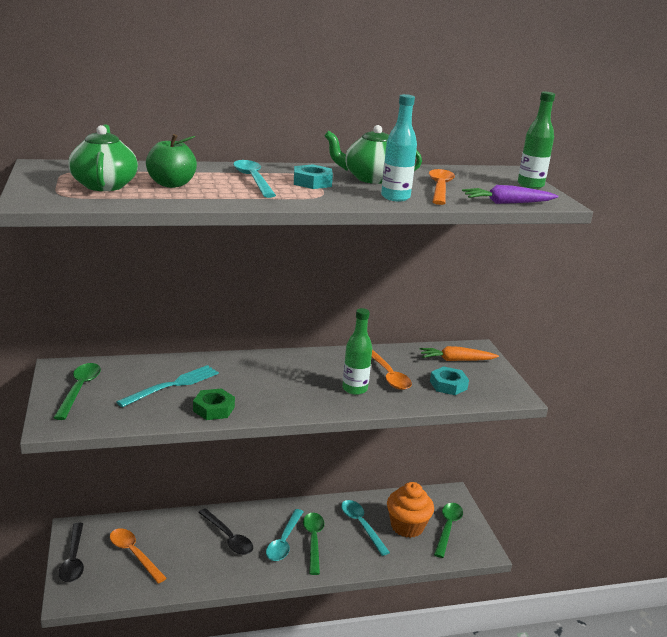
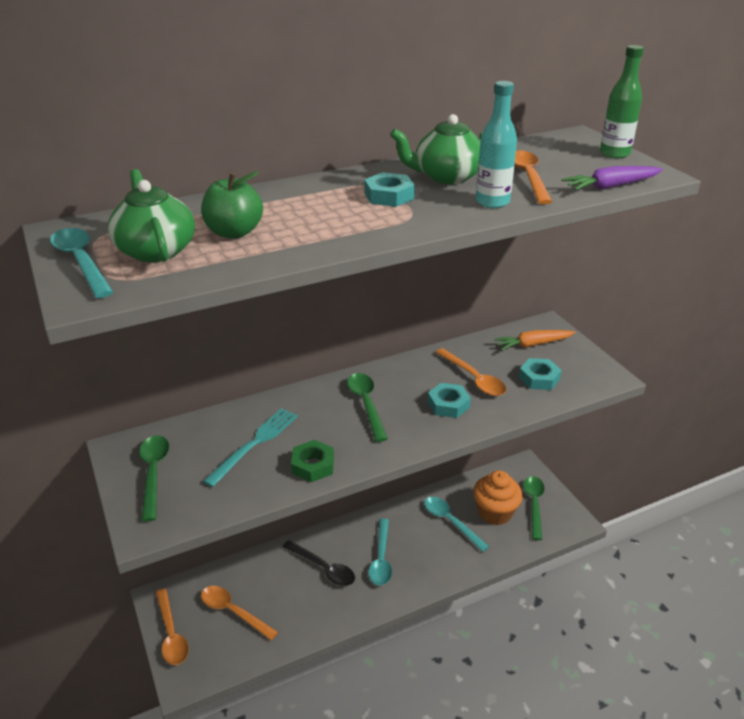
camera: 10 degrees left, 10 degrees up
(73, 559) = (171, 634): black spoon -> orange spoon
(253, 180) = (321, 205): turquoise spoon -> turquoise spoon (81, 262)
(313, 540) = (410, 551): green spoon -> green spoon (366, 404)
(354, 389) = (448, 404): green bottle -> turquoise nut

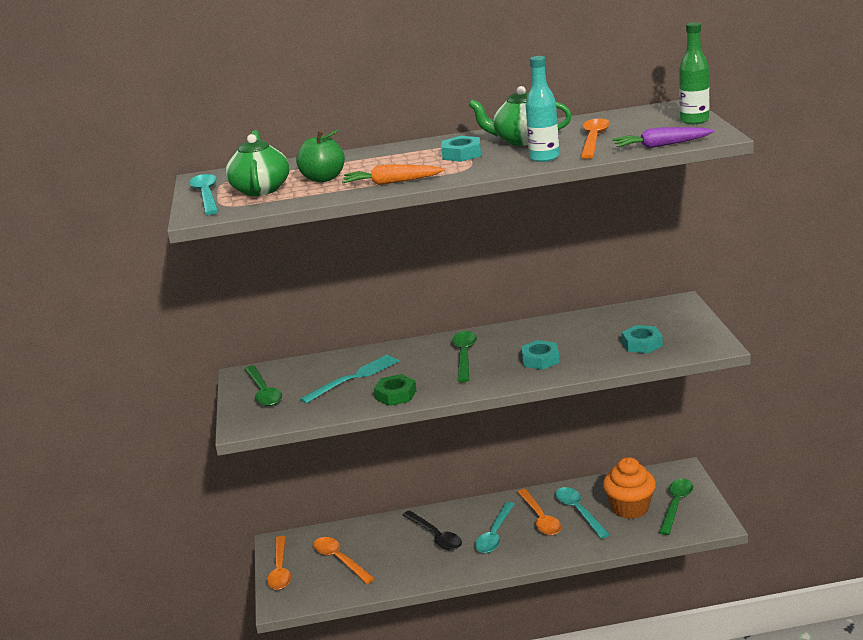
camera: 20 degrees right, 10 degrees down
(154, 473) = (263, 392): green spoon -> green spoon turned 150 degrees clockwise
(474, 379) = (577, 341): orange spoon -> orange spoon (540, 518)
(533, 344) = (654, 317): orange carrot -> orange carrot (391, 182)

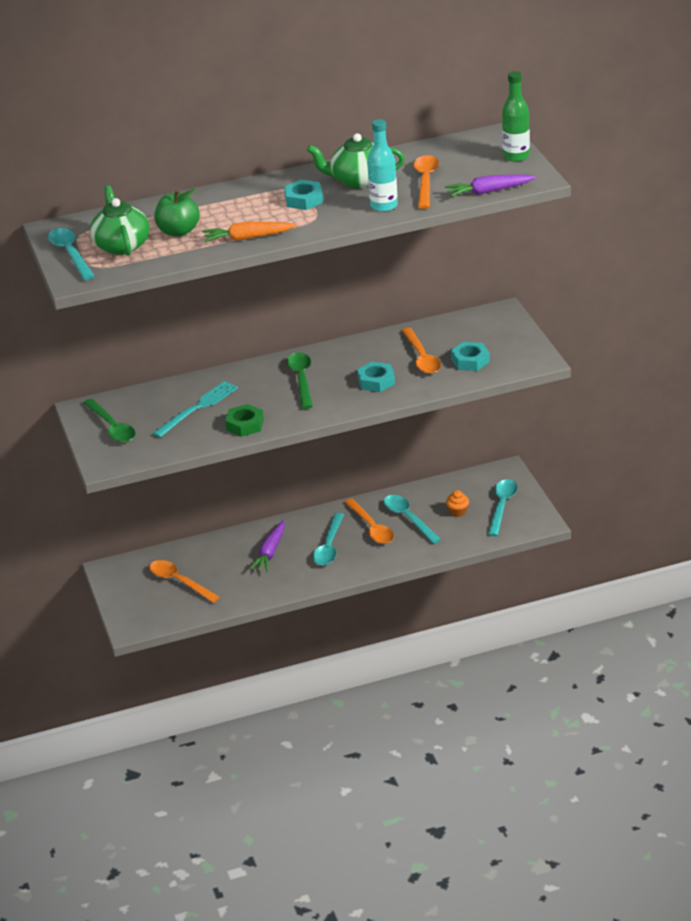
camera: 10 degrees left, 10 degrees up
(280, 570) = (121, 595): orange spoon -> orange spoon (422, 358)
(435, 536) = (270, 552): black spoon -> purple carrot
(630, 508) = (458, 512): orange cupcake -> orange cupcake, size x0.46
(676, 505) = (502, 506): green spoon -> turquoise spoon

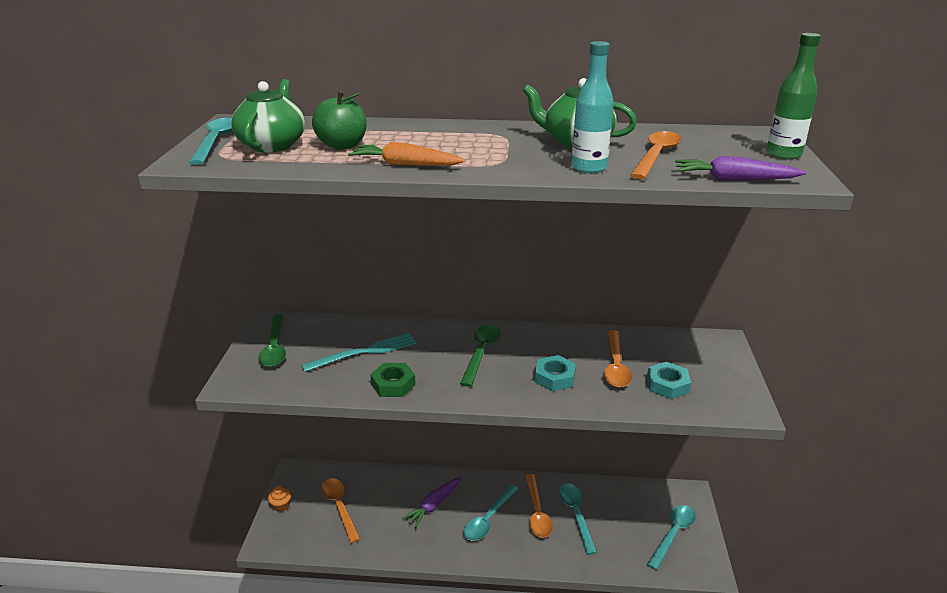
camera: 20 degrees right, 5 degrees down
(304, 200) = (502, 145): turquoise nut -> none
(458, 512) = (626, 525): orange cupcake -> orange cupcake (281, 505)

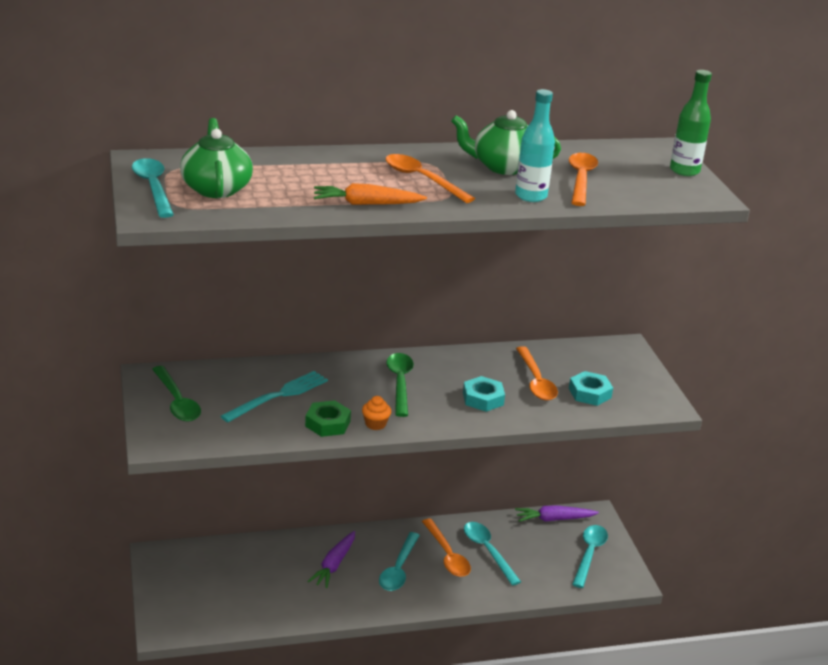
camera: 20 degrees left, 0 degrees up
(281, 505) = (160, 591): orange cupcake -> orange cupcake (375, 424)
(339, 507) = (229, 583): orange spoon -> orange spoon (422, 179)
(342, 145) = (286, 185): green apple -> none
(734, 179) = (654, 200): purple carrot -> purple carrot (554, 519)

